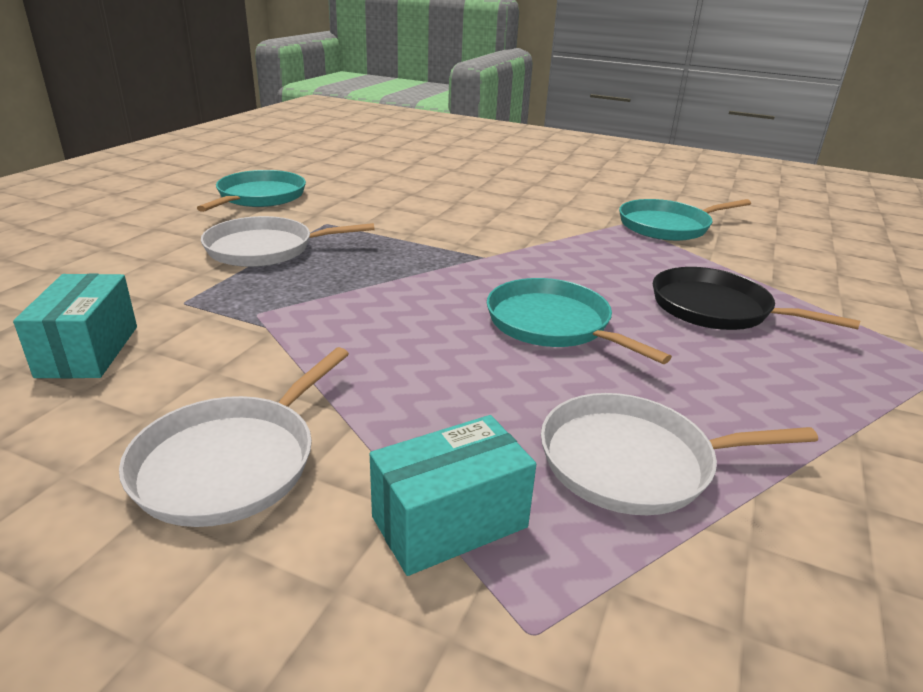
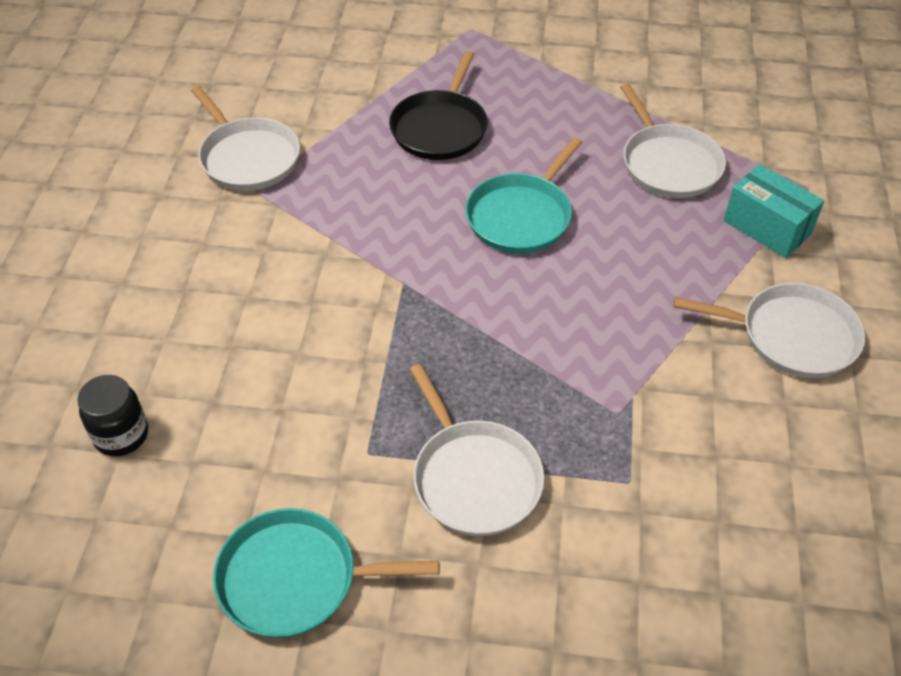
camera: 105 degrees left, 20 degrees up
(88, 351) = (744, 499): turquoise box -> none
(406, 174) = (121, 435): none -> black jar
(668, 226) = (248, 157): turquoise pan -> white pan

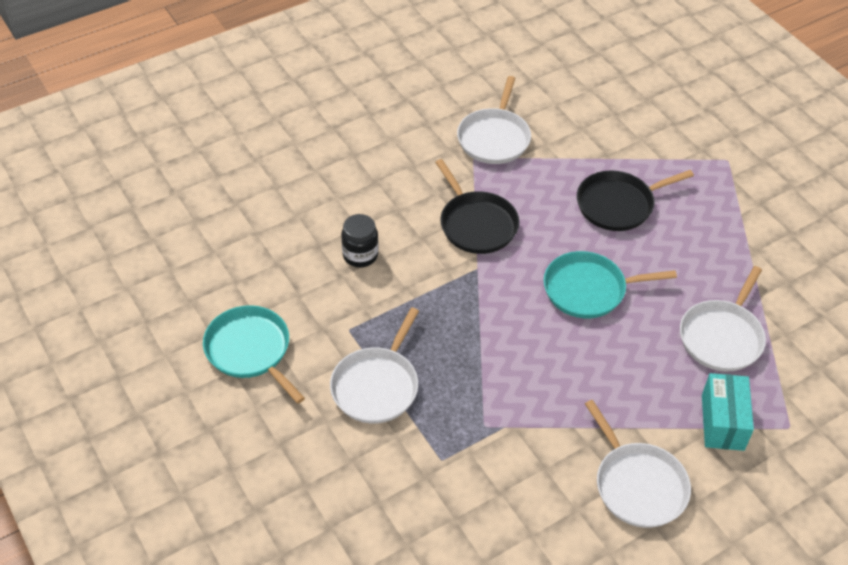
camera: 50 degrees right, 0 degrees up
(121, 435) = (266, 225): black jar -> black jar (360, 255)
(344, 245) = (476, 224): none -> black pan

